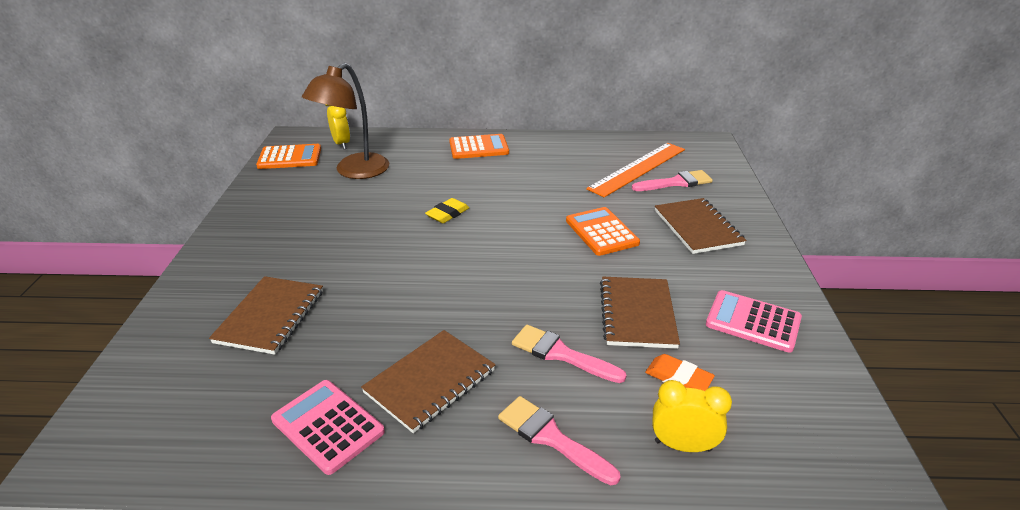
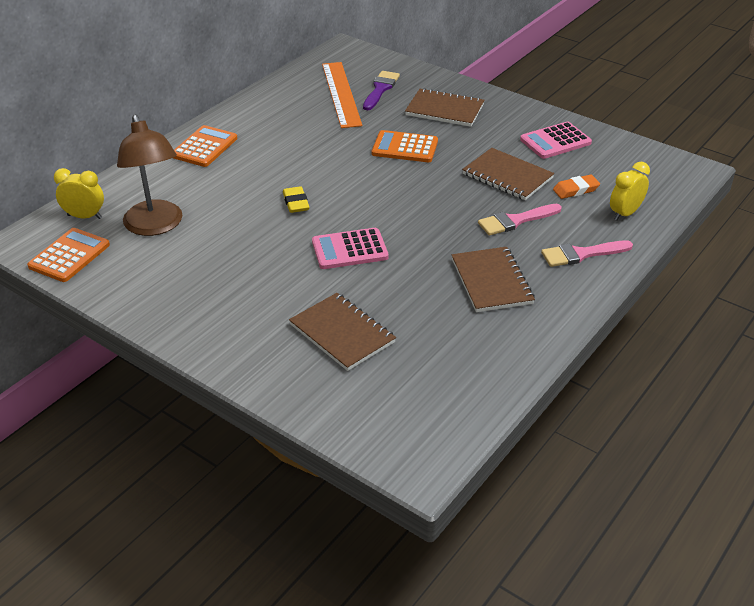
camera: 55 degrees left, 5 degrees up
(328, 426) = (494, 337): pink calculator -> pink calculator (349, 249)
(676, 182) = (380, 89): pink brush -> purple brush

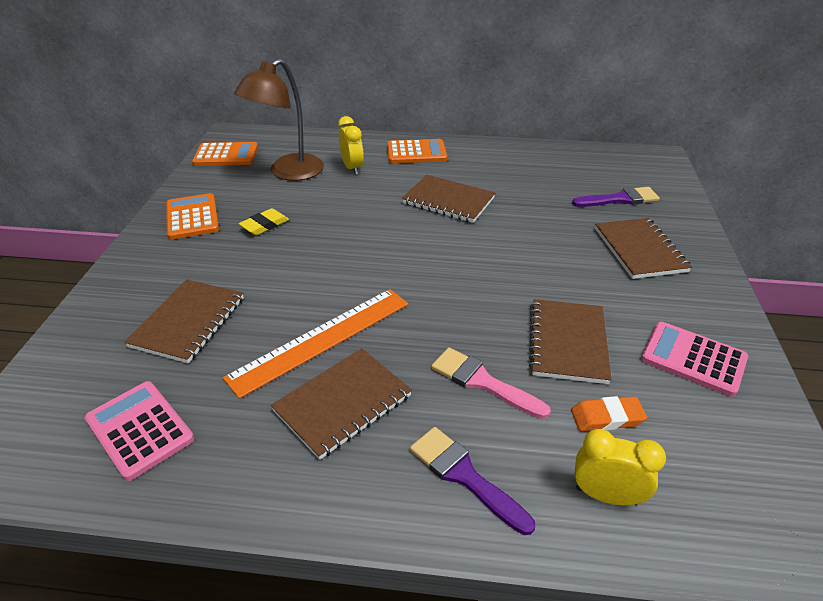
camera: 60 degrees right, 0 degrees up
(84, 216) = (278, 143): yellow clock -> yellow clock (352, 168)
(296, 203) = (378, 222): yellow eraser -> yellow eraser (264, 225)
(302, 160) = (448, 201): none -> brown notebook
(341, 94) = (580, 182): orange ruler -> orange ruler (322, 339)
(349, 249) = (328, 278): pink calculator -> pink calculator (140, 429)
(405, 147) = (536, 249): orange calculator -> orange calculator (192, 217)
(576, 190) = (607, 417): orange eraser -> orange eraser turned 45 degrees counterclockwise
(581, 254) = (464, 475): pink brush -> purple brush

